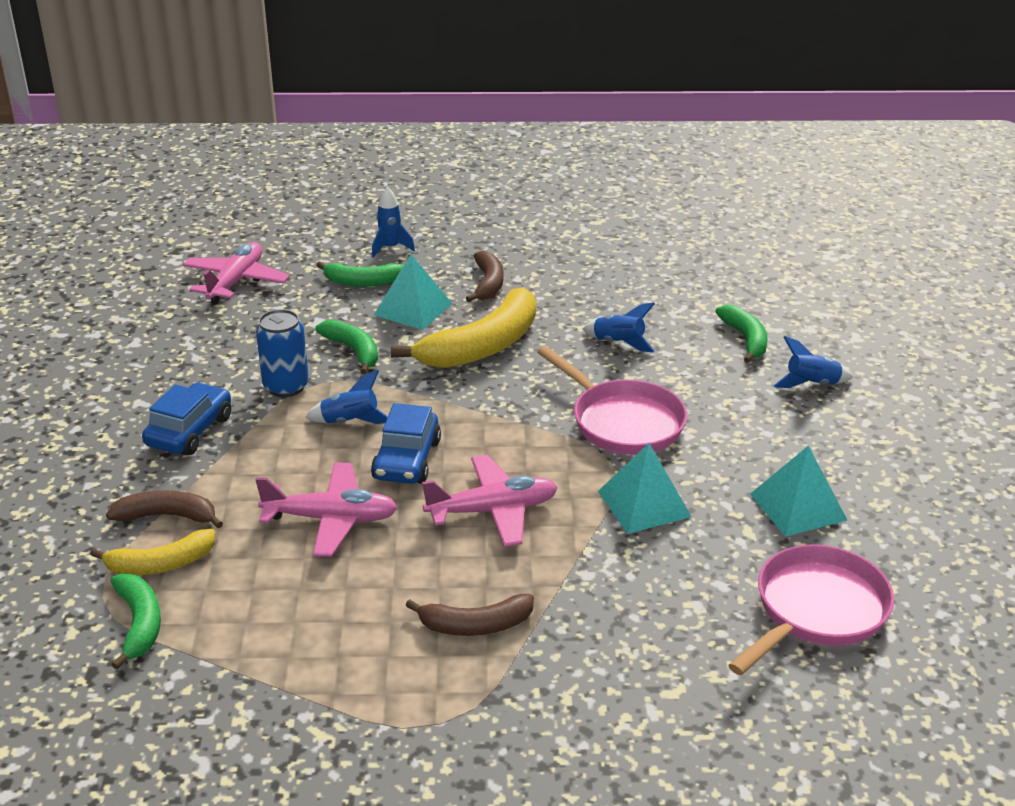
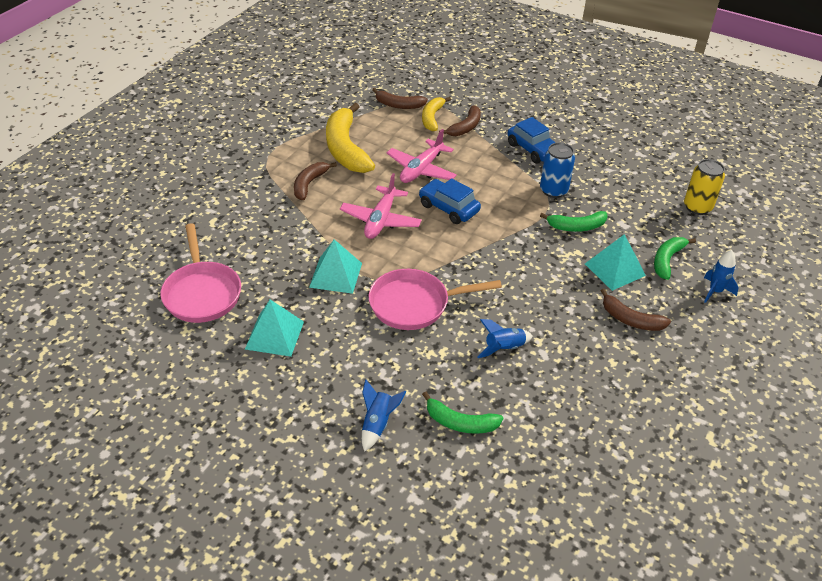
camera: 120 degrees right, 10 degrees up
(139, 623) = (398, 105): green banana -> brown banana
(236, 281) = (697, 207): pink plane -> yellow can
(350, 422) = (500, 201): blue rocket -> none
(482, 346) = (545, 282): yellow banana -> yellow banana (346, 149)

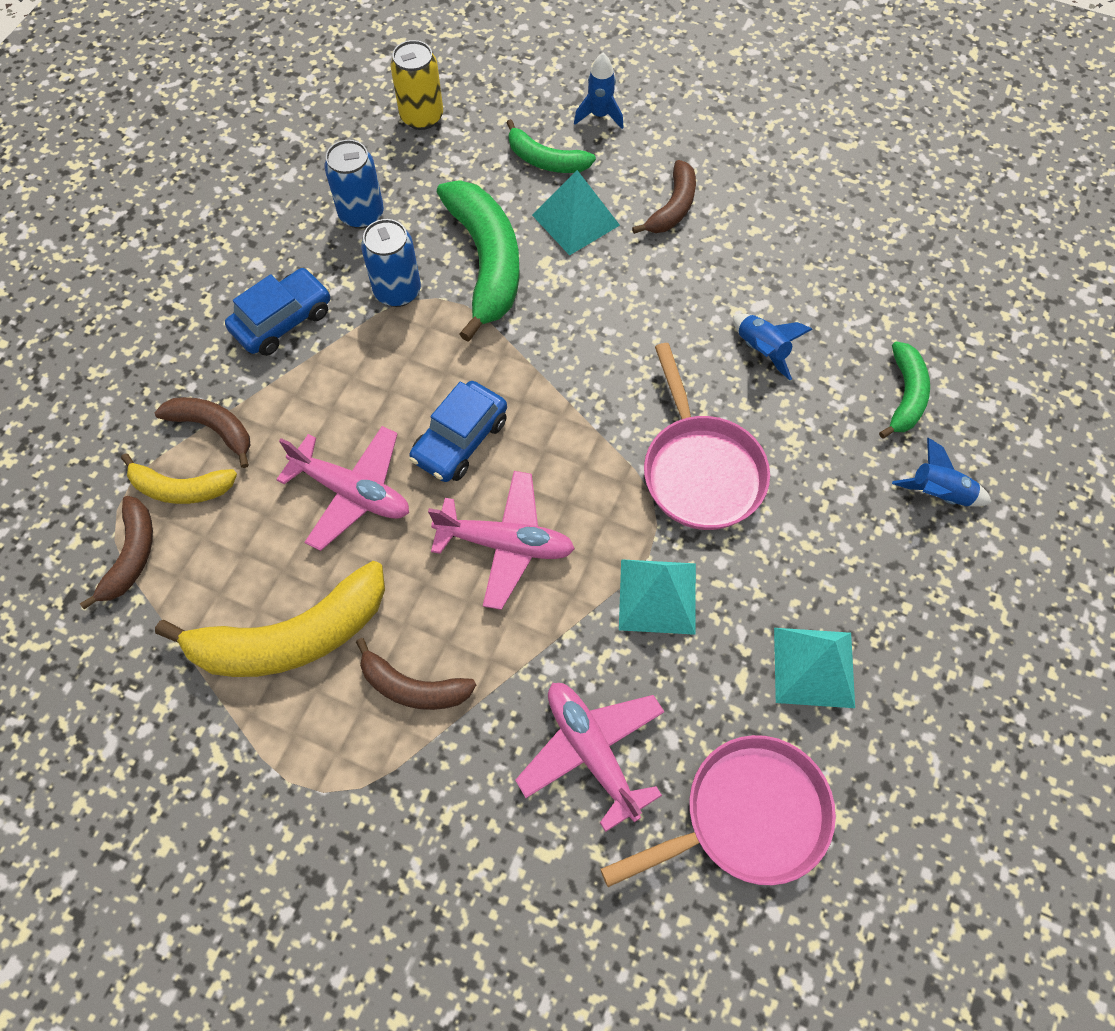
camera: 95 degrees left, 20 degrees up
(256, 240) = (592, 752): none -> pink plane
(576, 227) = (486, 262): green banana -> green banana, size x1.79
(611, 179) = (361, 214): none -> blue can

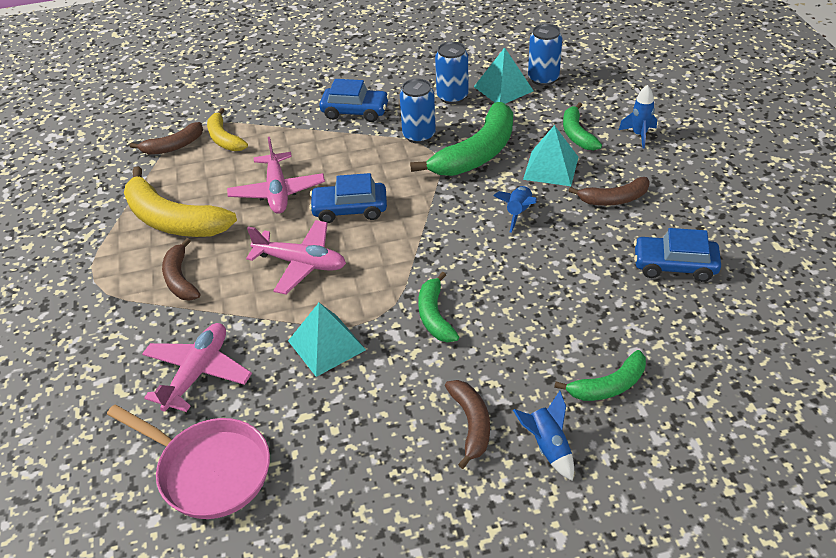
camera: 55 degrees right, 20 degrees down
(213, 428) = (268, 128): brown banana -> brown banana (471, 424)
(422, 117) = (543, 79): yellow can -> blue can
(505, 544) = (301, 263): pink plane -> pink plane turned 45 degrees counterclockwise
(700, 470) = (435, 316): pink pan -> green banana
(762, 350) = (557, 295): blue rocket -> blue rocket (518, 213)
(804, 234) = (674, 266): none -> blue car
(813, 667) = (344, 448): turquoise pyramid -> turquoise pyramid (503, 88)

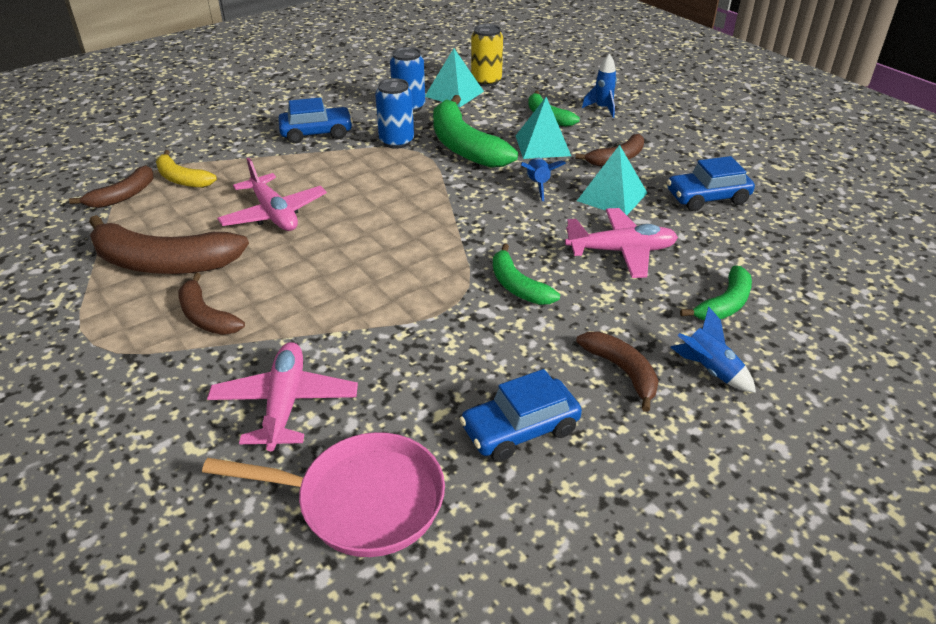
camera: 25 degrees left, 5 degrees down
(173, 220) = (164, 263): yellow banana -> brown banana
(301, 263) = (342, 271): pink plane -> pink plane (621, 251)
(327, 345) = (421, 339): turquoise pyramid -> turquoise pyramid (612, 196)
(349, 210) = (365, 214): blue car -> blue car (520, 429)
(477, 153) = (464, 146): green banana -> green banana turned 135 degrees clockwise
(543, 79) = (486, 81): blue can -> yellow can

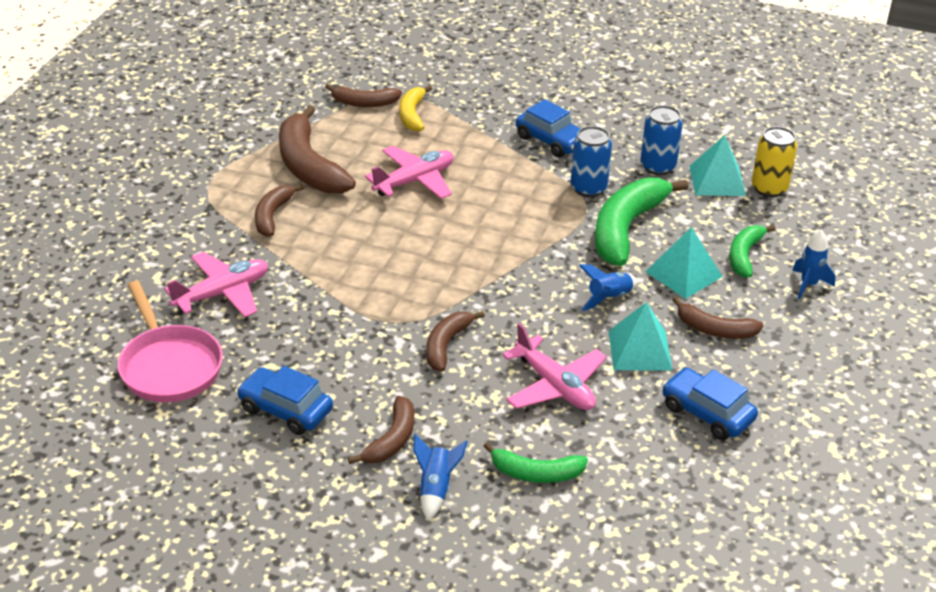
camera: 55 degrees right, 0 degrees up
(274, 214) = (414, 181): pink plane -> pink plane turned 150 degrees counterclockwise
(518, 286) = (446, 345): green banana -> brown banana

